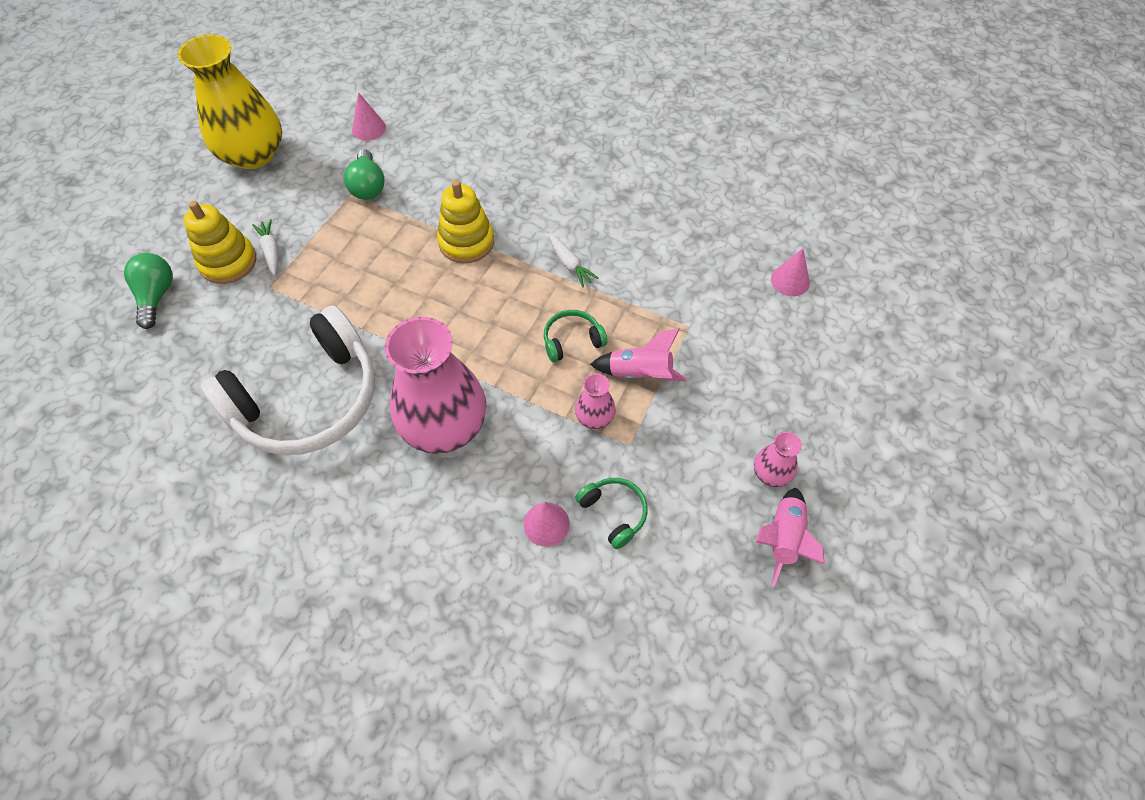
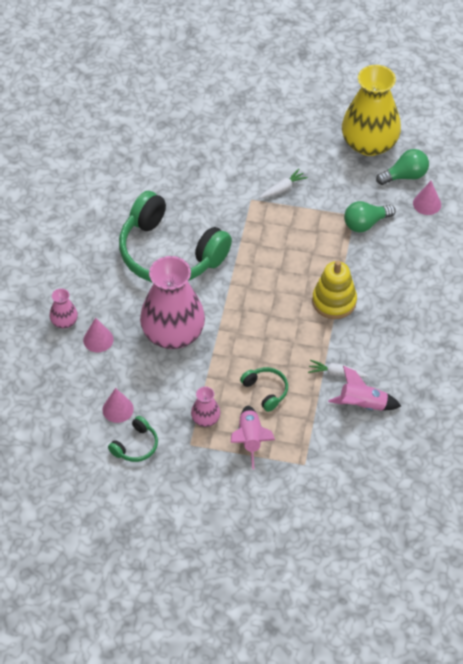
camera: 75 degrees right, 5 degrees down
(156, 296) = (222, 143): green light bulb -> green light bulb (405, 176)
(228, 262) = (264, 169): yellow stacking toy -> none
(308, 400) = (169, 253): white headphones -> green headphones
(570, 265) = (336, 373): white carrot -> white carrot turned 60 degrees clockwise
(771, 473) = (192, 536): pink vase -> pink vase (64, 321)
(783, 539) = (143, 550): pink rocket -> pink rocket (362, 405)
(790, 280) = (375, 529): pink cone -> pink cone (98, 339)

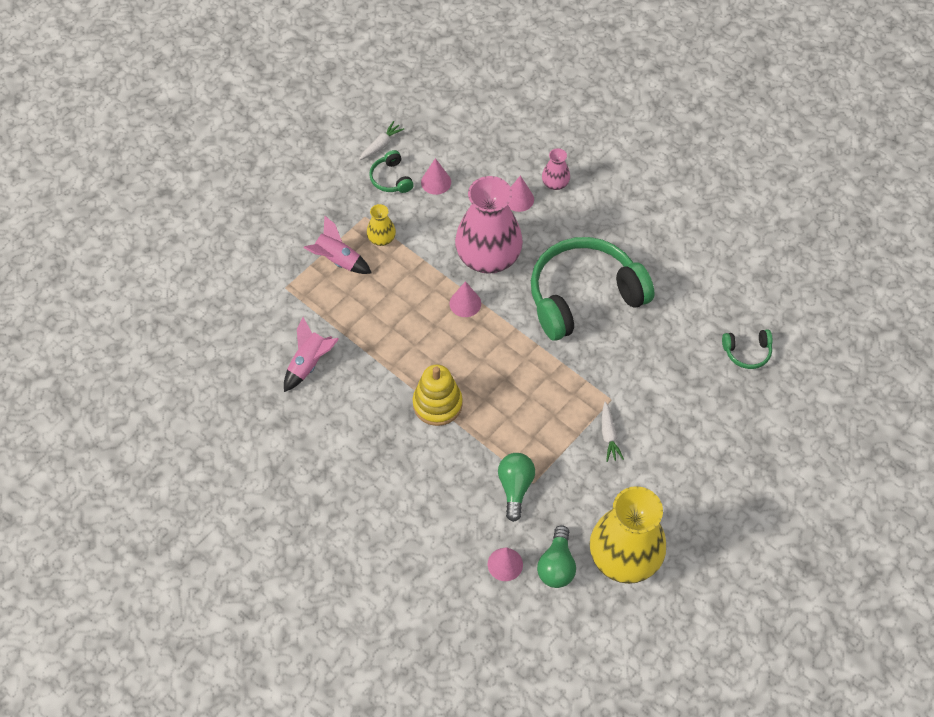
camera: 120 degrees right, 5 degrees up
(205, 419) = (381, 238): pink vase -> yellow vase
(230, 327) = (465, 303): none -> pink cone
(266, 391) = (378, 296): green headphones -> green headphones (747, 352)
(336, 373) = (356, 361): white carrot -> white carrot (381, 145)

